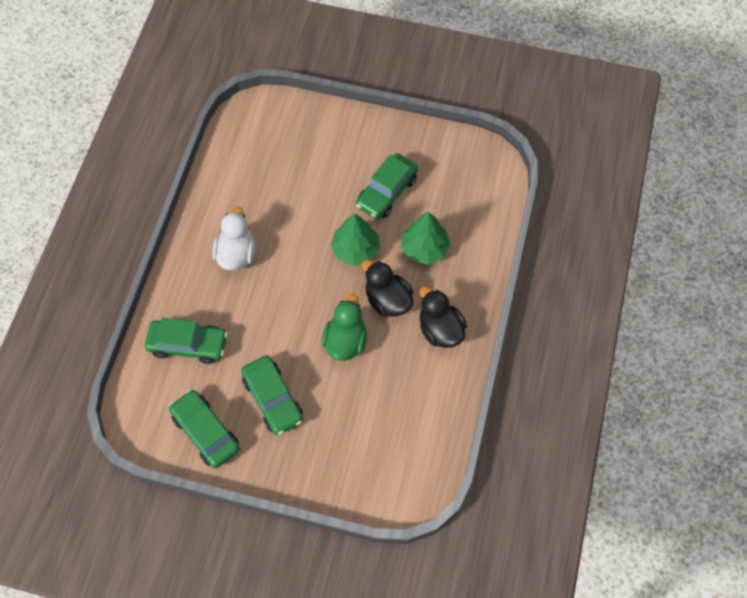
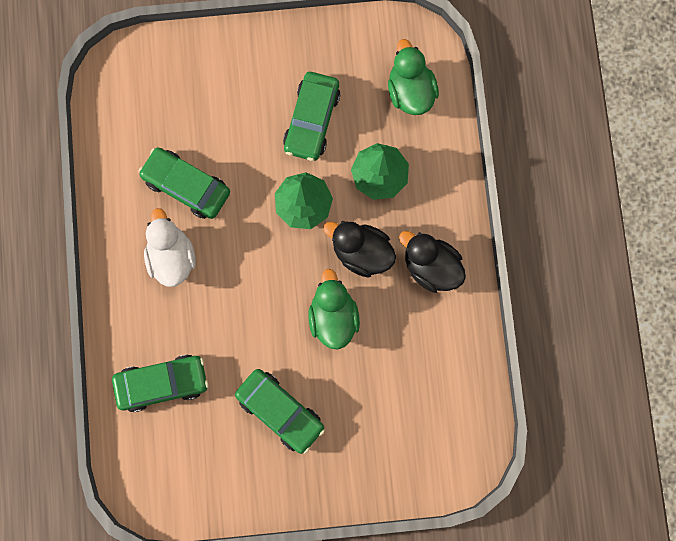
camera: 20 degrees left, 15 degrees up
(206, 432) = (223, 475): green car -> green car (186, 186)
(473, 196) = (410, 91): none -> green duck

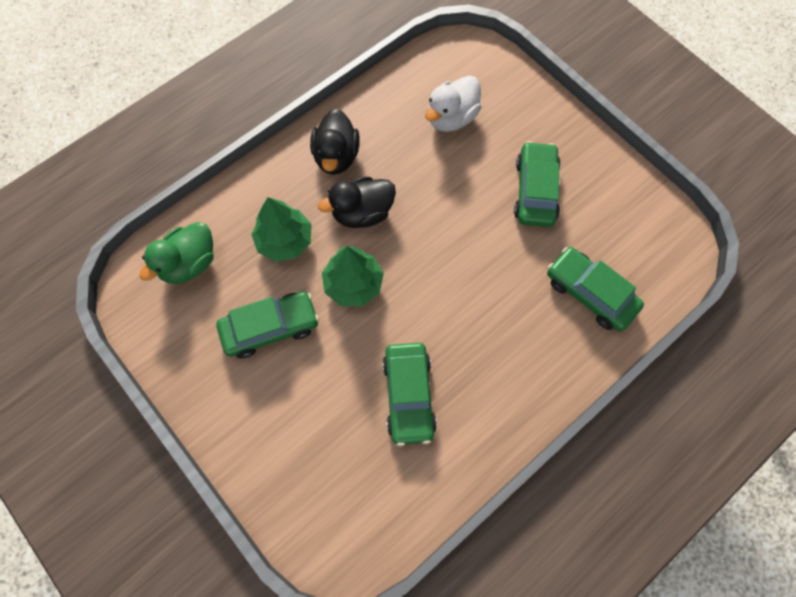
camera: 125 degrees left, 10 degrees down
(172, 257) = (481, 362): white duck -> white duck (451, 118)
(333, 317) = (431, 200): green duck -> none
(361, 252) = (362, 213): black duck -> black duck turned 75 degrees clockwise

